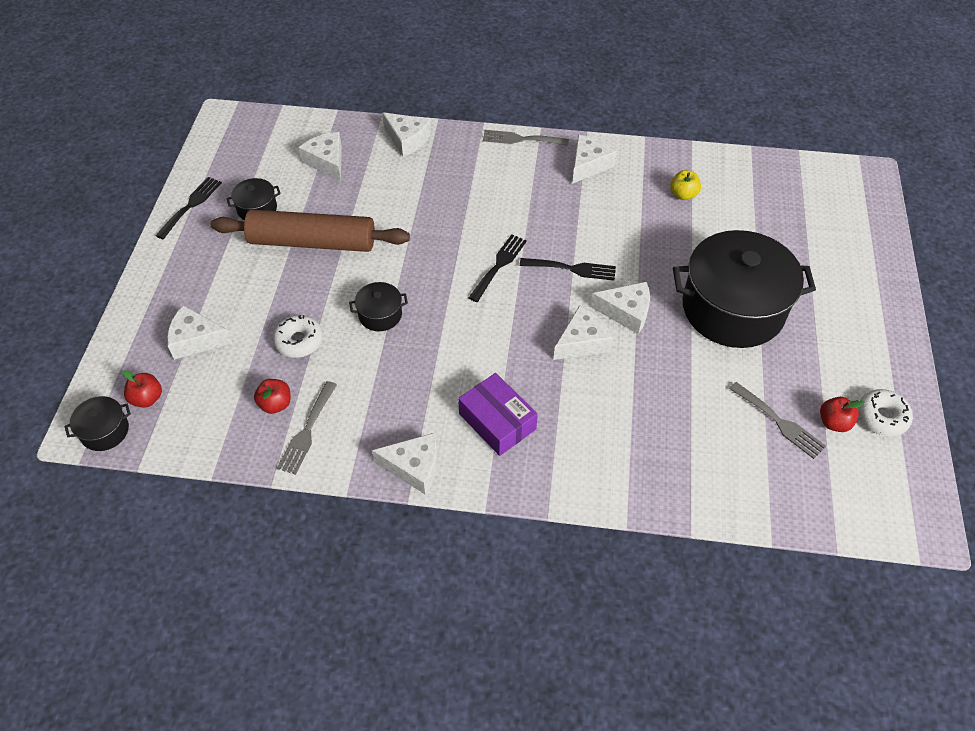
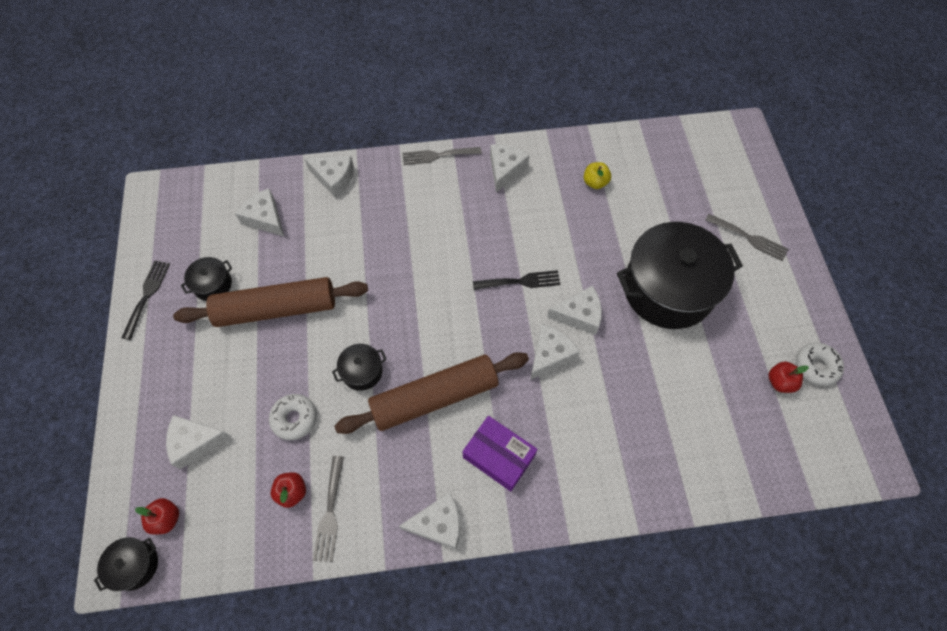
camera: 15 degrees left, 10 degrees up
(447, 353) = (434, 397): none -> brown rolling pin
(499, 265) = (455, 293): black fork -> none
(779, 422) = (736, 393): grey fork -> grey fork (749, 238)

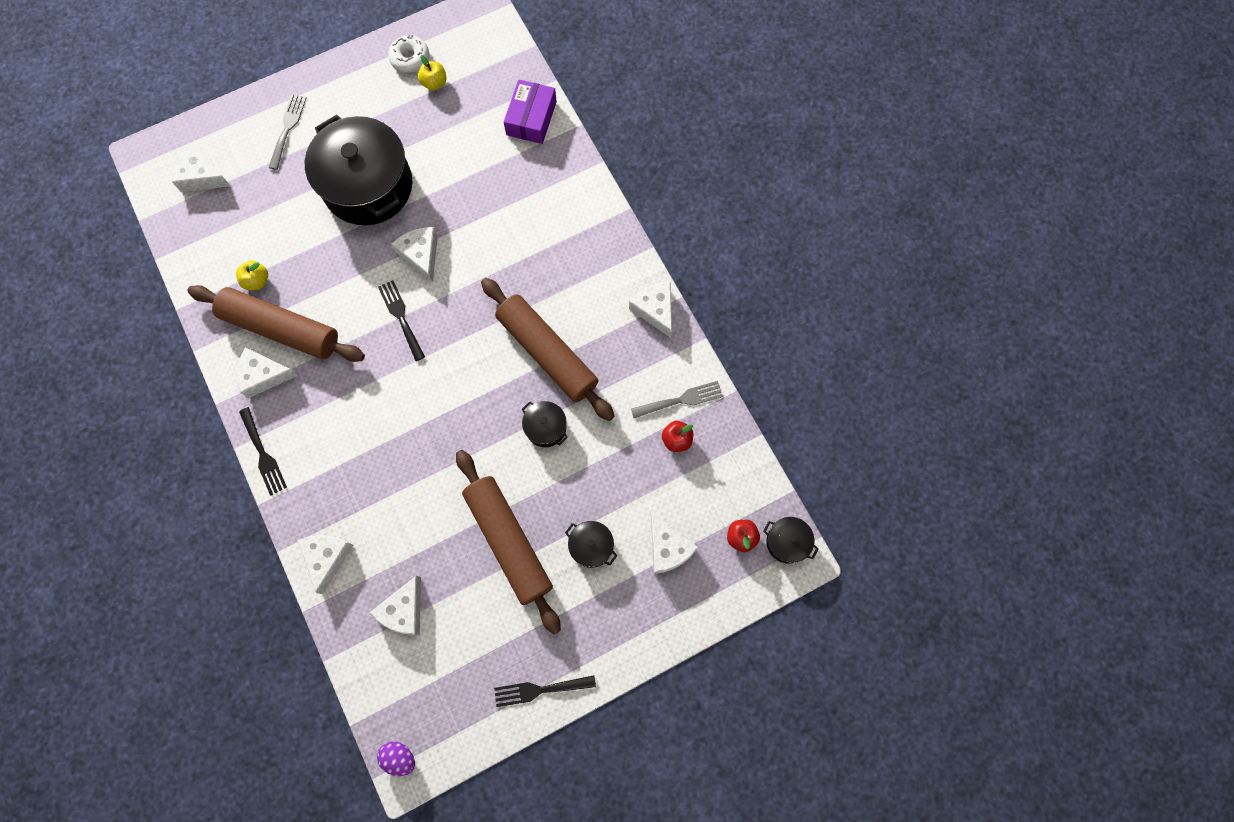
camera: 110 degrees left, 10 degrees up
(163, 189) = (399, 757): none -> purple egg
(213, 285) = (503, 624): black pot -> black pot (591, 546)
(294, 419) = (613, 468): white donut -> none
(438, 155) = (263, 454): grey fork -> black fork
(498, 456) = (581, 282): purple box -> purple box (531, 118)
(543, 190) = (281, 328): none -> brown rolling pin
(550, 355) = (471, 268): white cheese -> white cheese (202, 177)
(779, 382) = (434, 83): red apple -> yellow apple

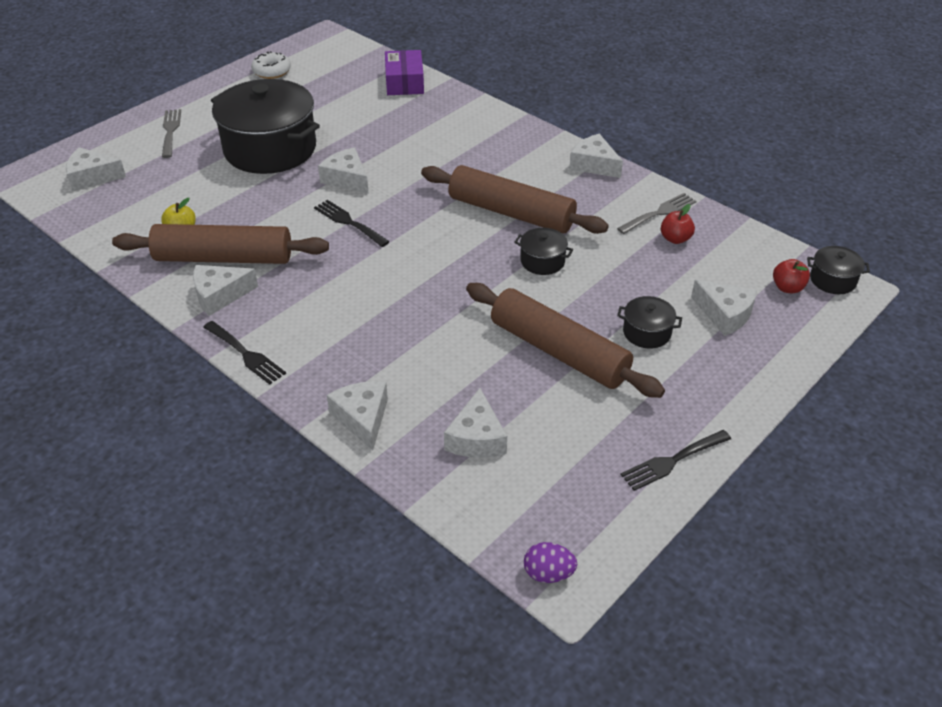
camera: 20 degrees left, 30 degrees down
(434, 83) = (302, 80): yellow apple -> none

